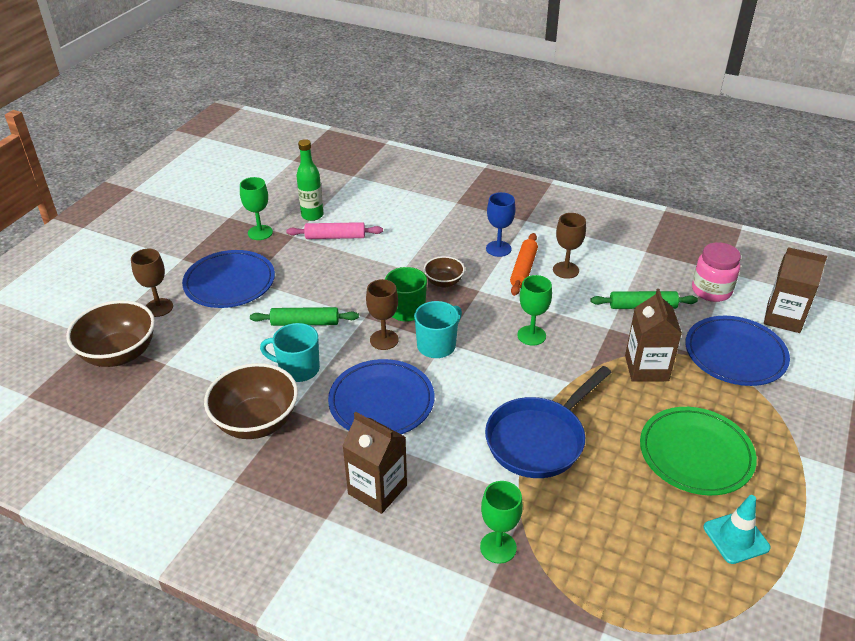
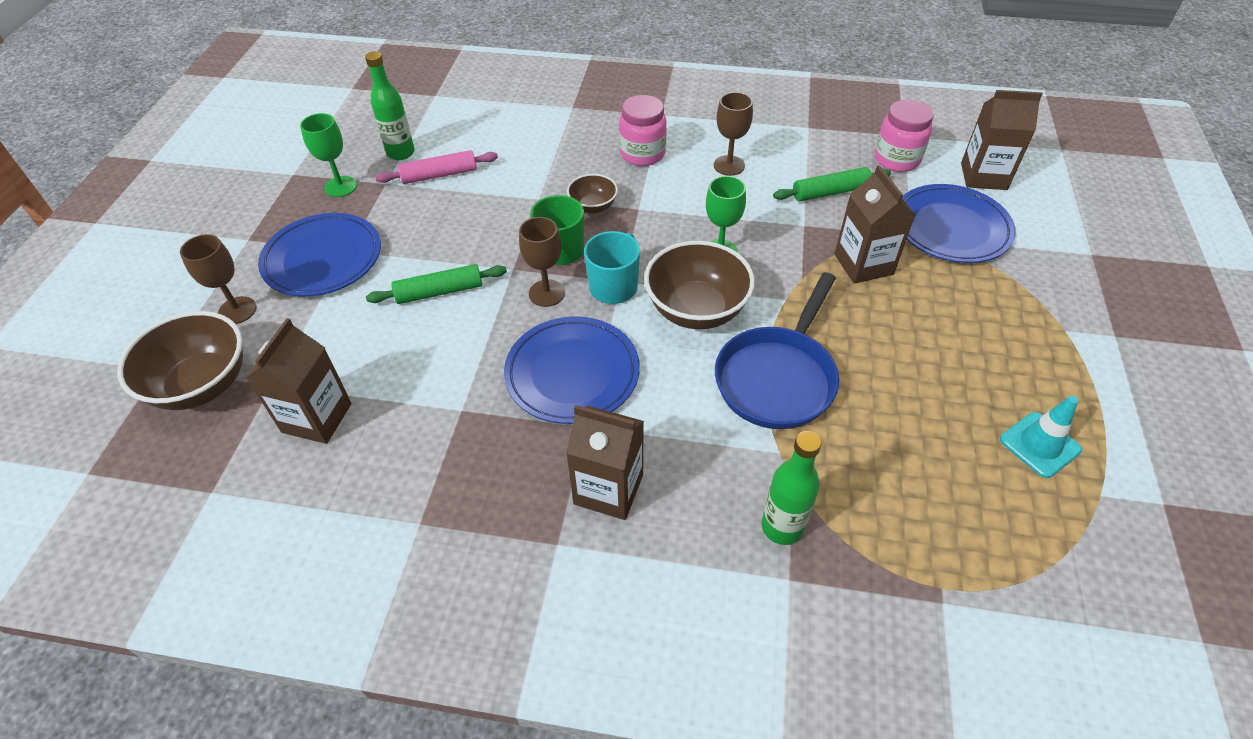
camera: 15 degrees left, 10 degrees up
(189, 393) = (317, 418): none -> brown carton
(256, 422) = (421, 436): brown bowl -> brown bowl (696, 310)
(298, 369) = (451, 354): turquoise mug -> none
(498, 249) = (642, 154): blue goblet -> pink jar
(498, 547) = (782, 527): green goblet -> green bottle
(523, 269) = (681, 173): orange rolling pin -> none
(695, 454) = (957, 355): green plate -> none

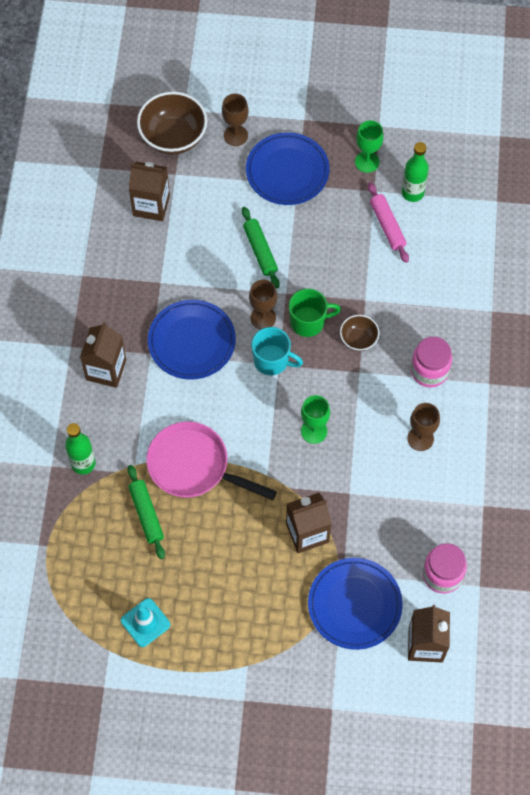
camera: 85 degrees right, 15 degrees up
(696, 310) = (252, 415): brown bowl -> none
(778, 377) = (194, 466): blue pan -> pink pan
(830, 192) = (392, 516): green rolling pin -> green rolling pin (146, 514)

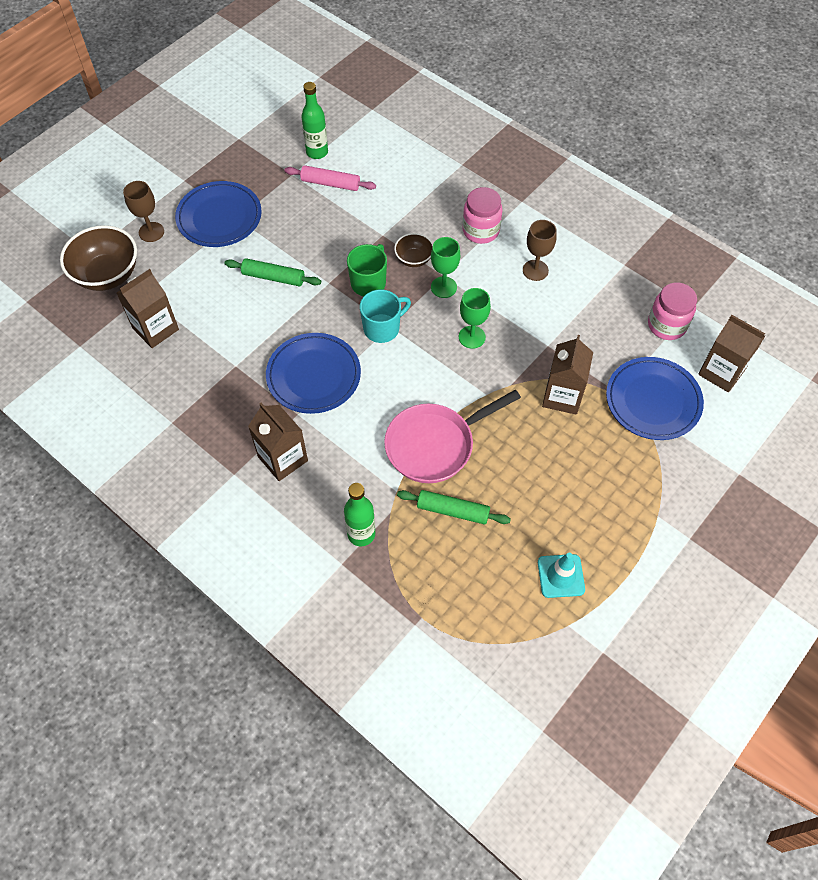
camera: 55 degrees left, 5 degrees down
(263, 318) = (337, 311): brown goblet -> none
(367, 162) = (262, 163): green goblet -> green goblet (443, 287)

